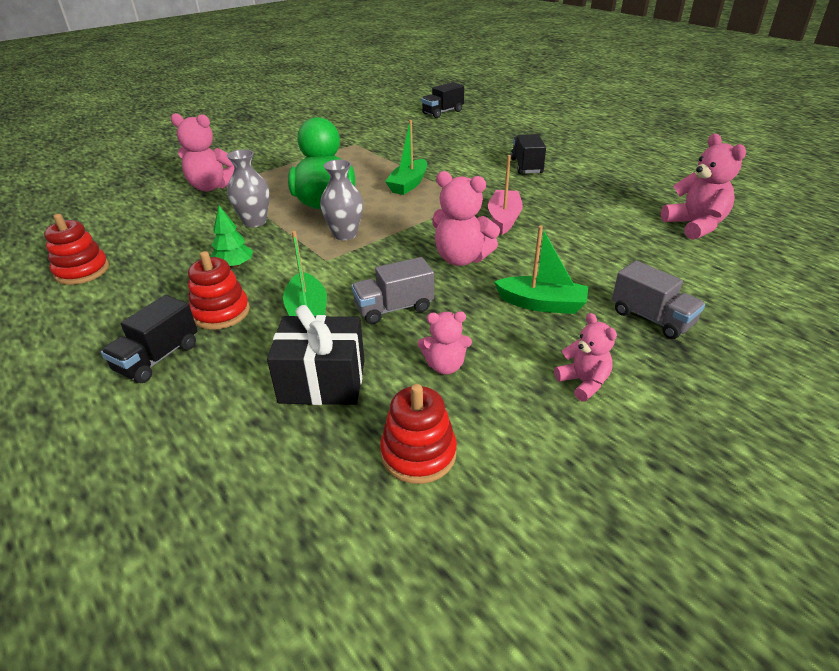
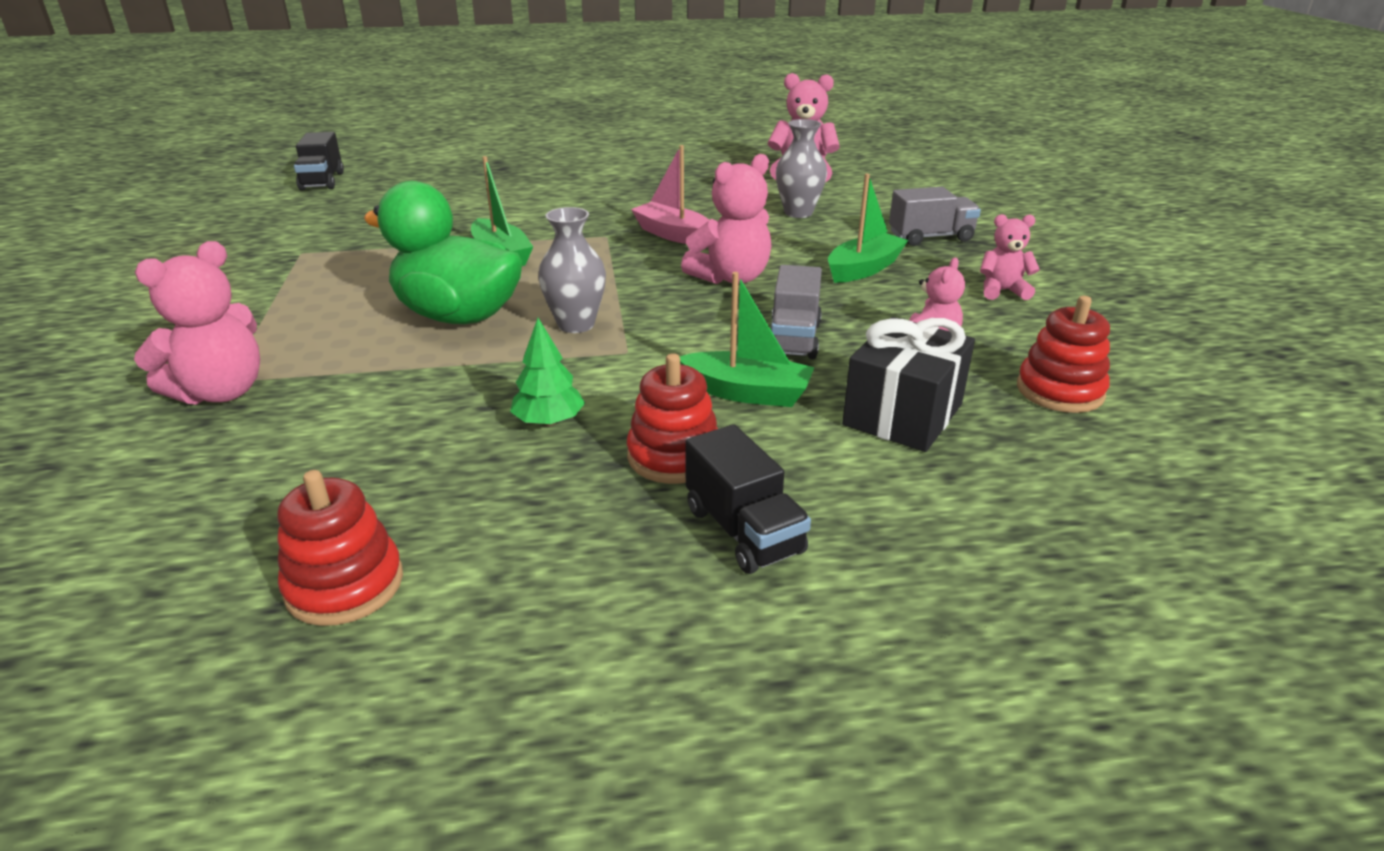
camera: 60 degrees left, 5 degrees down
(255, 222) = (430, 379): grey vase -> grey vase (798, 213)
(526, 166) = (569, 190): black truck -> none

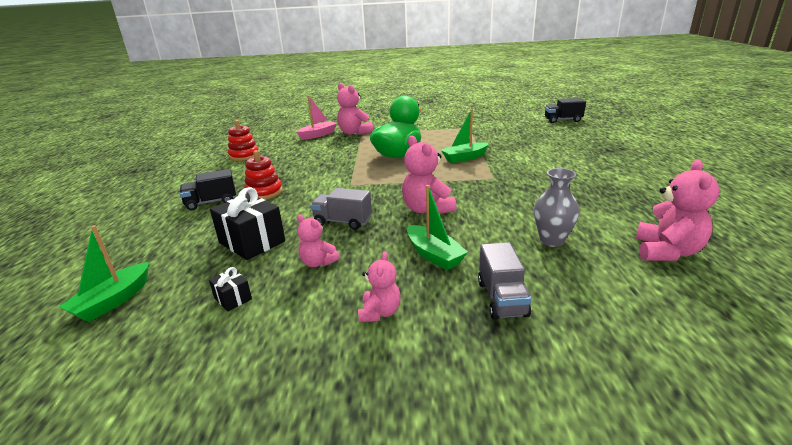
camera: 100 degrees right, 5 degrees down
(549, 421) = (304, 173): green tree -> none
(576, 324) = (381, 175): grey vase -> none
(673, 234) = (497, 195): pink boat -> pink boat (318, 135)
(747, 393) = (298, 207): green boat -> green boat (113, 301)
(1059, 391) = (233, 298): red stacking toy -> black gift

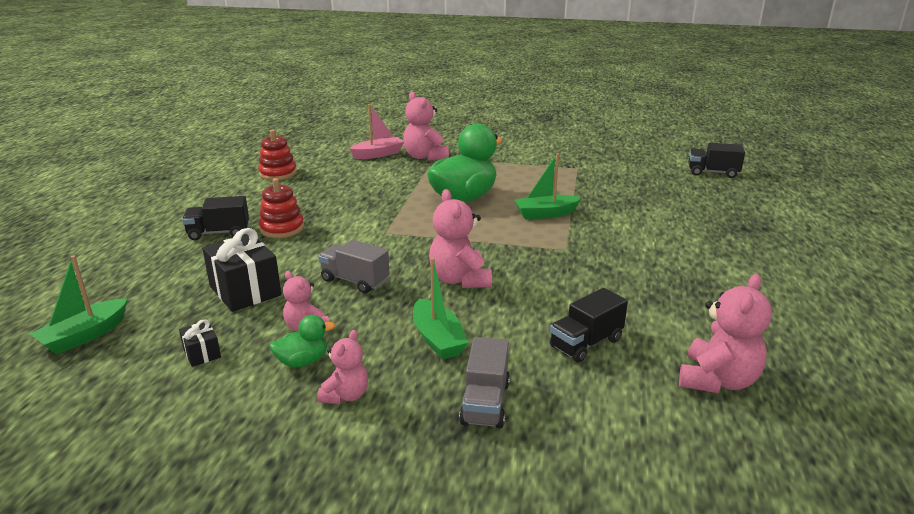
camera: 10 degrees right, 0 degrees up
(328, 290) = (303, 361): none -> green duck
(552, 240) = (586, 343): grey vase -> black truck

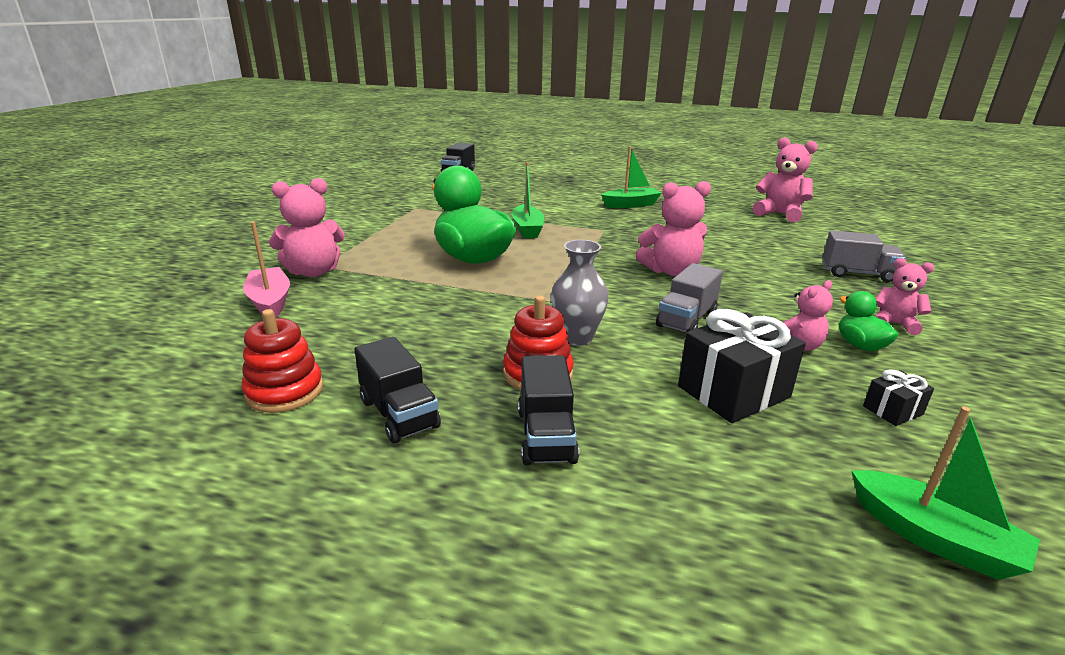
camera: 85 degrees left, 0 degrees up
(327, 239) = (577, 337): none -> grey vase
(438, 339) = (781, 285): green boat -> green boat (631, 205)
(586, 343) = (757, 239): black truck -> black truck (399, 414)

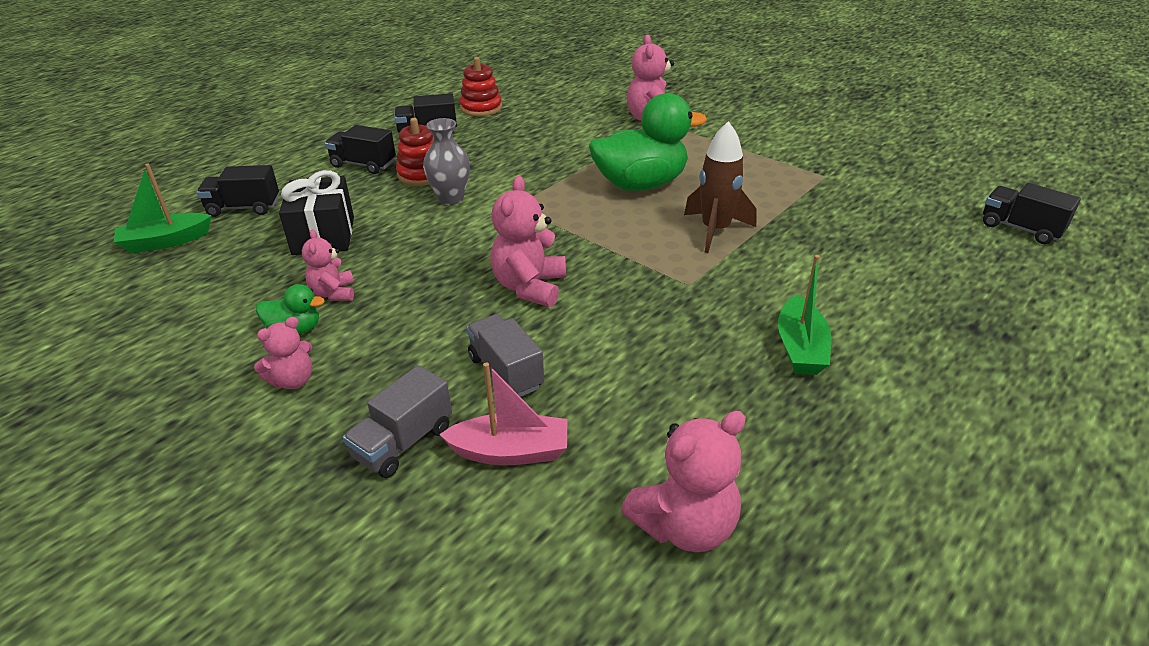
camera: 115 degrees right, 10 degrees up
(270, 302) = (604, 106): pink boat -> pink boat (511, 452)
(527, 229) = (715, 230): green boat -> brown rocket
(686, 320) = (427, 255): grey truck -> grey truck (505, 372)
(770, 502) = (244, 208): none -> black truck
(892, 410) = (228, 291): black gift -> none

